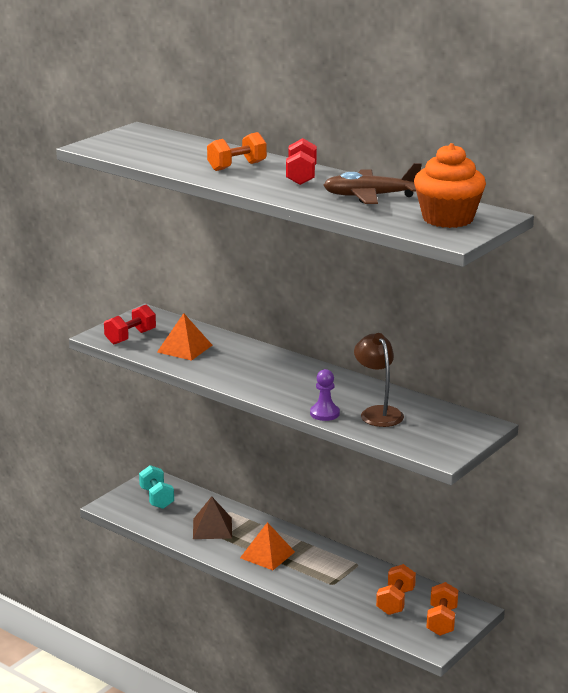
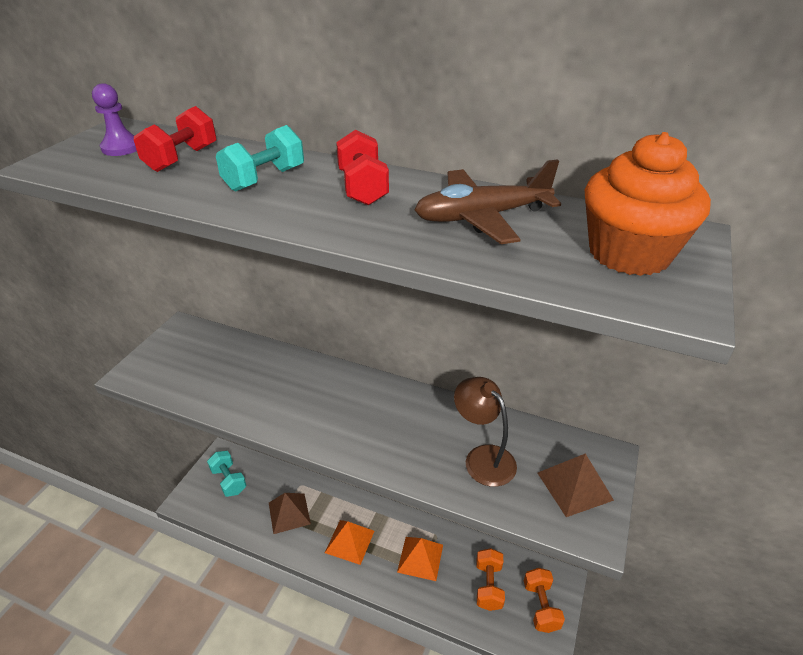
camera: 15 degrees left, 15 degrees up
(130, 337) = (167, 370): red dumbbell -> red dumbbell (182, 159)
(184, 348) = (232, 379): orange pyramid -> orange pyramid (420, 558)
(237, 166) = (264, 179): orange dumbbell -> turquoise dumbbell
(324, 413) = (423, 473): purple pawn -> purple pawn (121, 148)
(444, 434) = (574, 486): none -> brown pyramid

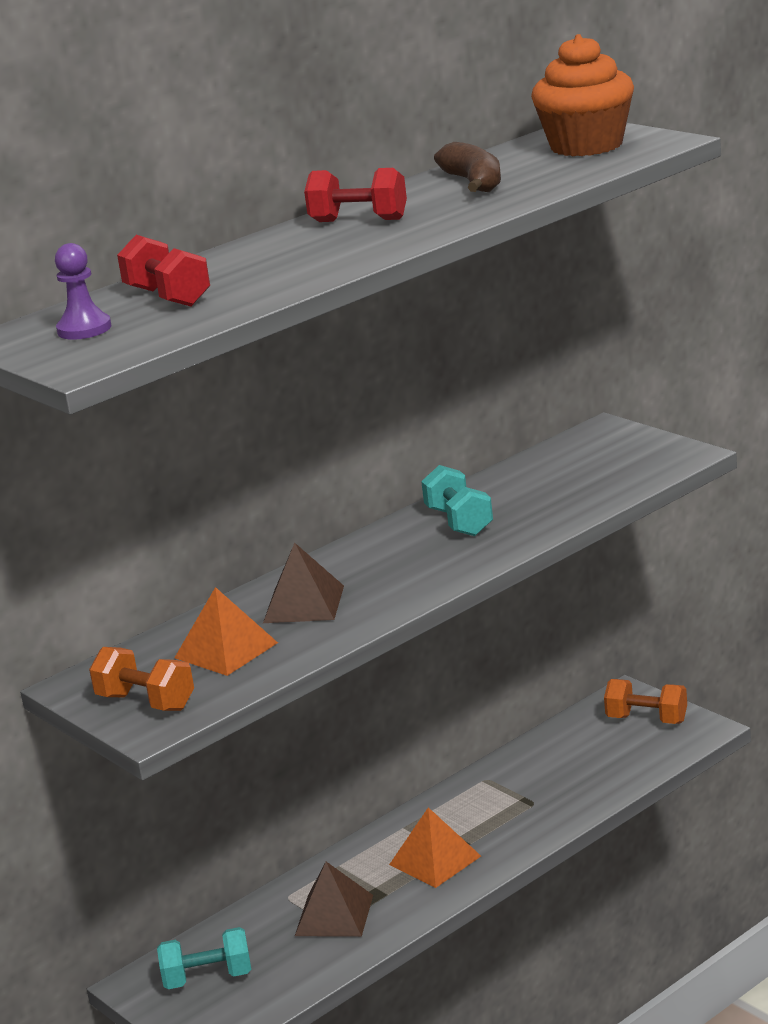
camera: 60 degrees left, 15 degrees down
(264, 179) = (281, 258): turquoise dumbbell -> turquoise dumbbell (459, 522)
(420, 558) = (510, 800): orange pyramid -> orange pyramid (226, 650)
(481, 217) = (474, 183): brown plane -> brown banana
(482, 457) = (547, 492): brown lamp -> none
(488, 586) = (592, 752): orange dumbbell -> orange dumbbell (146, 702)
(574, 486) = (626, 452): brown pyramid -> brown pyramid (303, 604)

